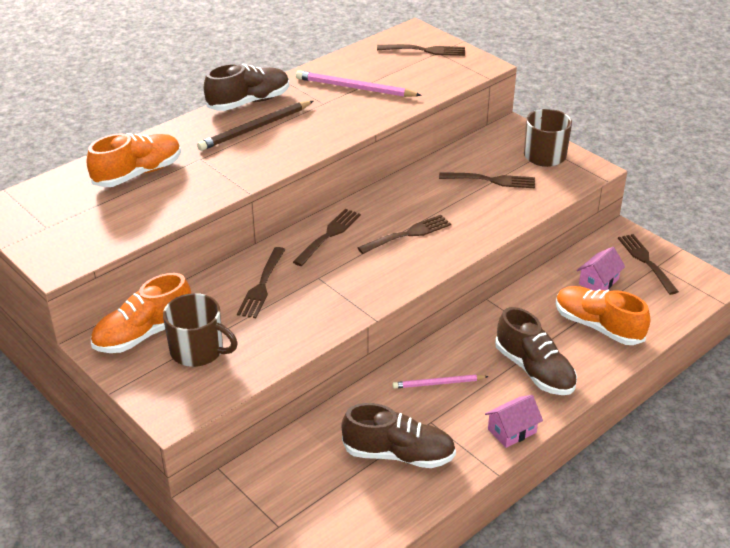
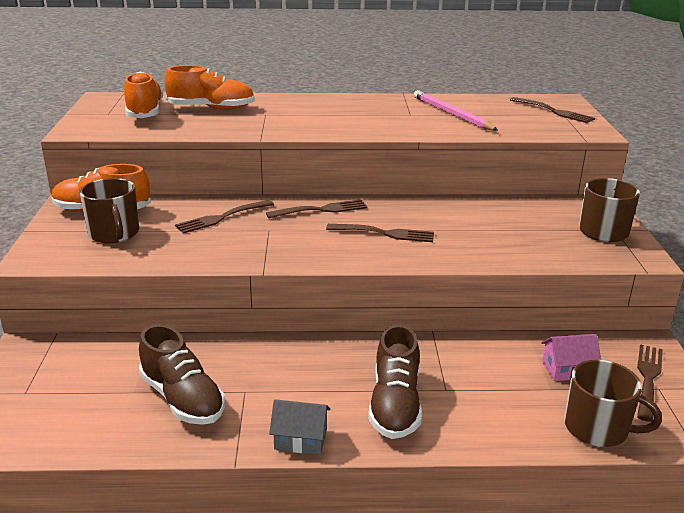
camera: 40 degrees right, 10 degrees down
(249, 102) = (355, 99): brown shoe -> none
(255, 128) = (333, 112): brown pencil -> none
(438, 383) = (294, 367): pink pencil -> none
(490, 180) = (520, 228): brown fork -> none
(512, 431) = (300, 439): pink house -> grey house
(598, 326) = (514, 404): orange shoe -> orange shoe (145, 112)
(656, 314) = (598, 428): none -> brown mug

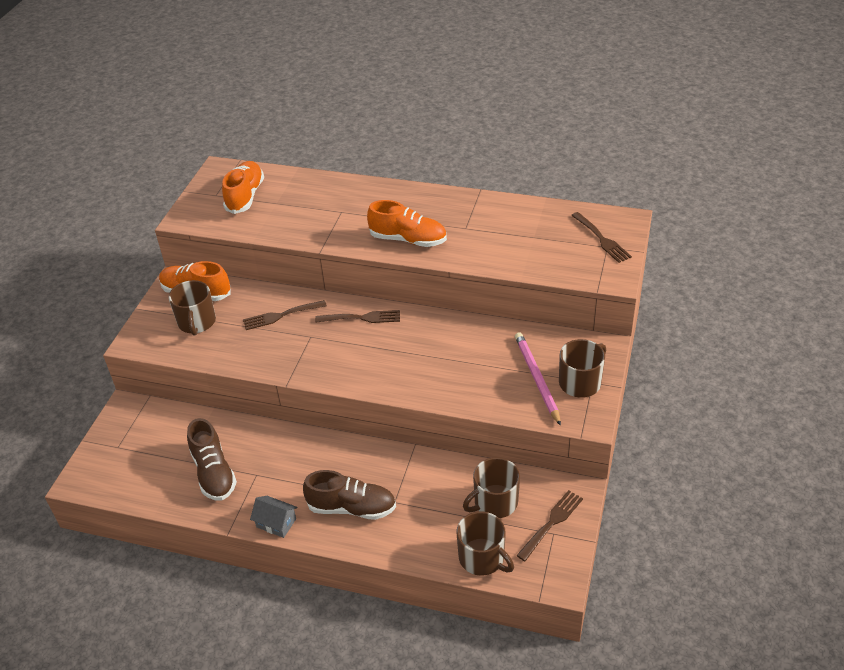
camera: 20 degrees right, 15 degrees up
(211, 108) = (300, 197): orange shoe -> orange shoe (408, 239)
(384, 233) = (397, 355): brown fork -> none
(395, 405) = (352, 508): brown shoe -> brown shoe turned 105 degrees counterclockwise
(451, 114) = (503, 232): pink pencil -> pink pencil (536, 378)
(567, 370) = (495, 502): pink house -> brown mug

